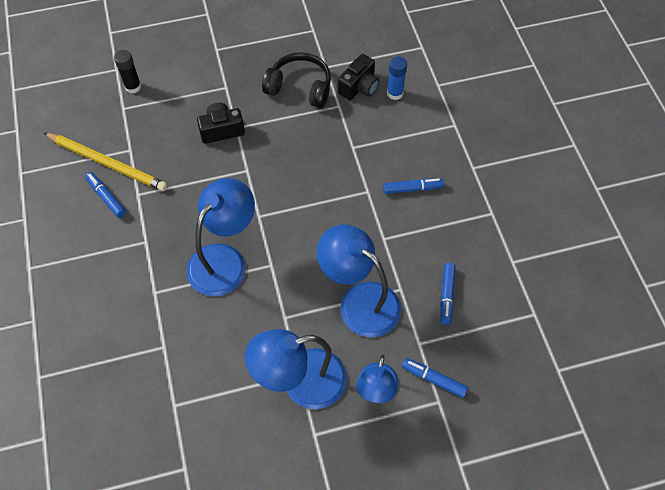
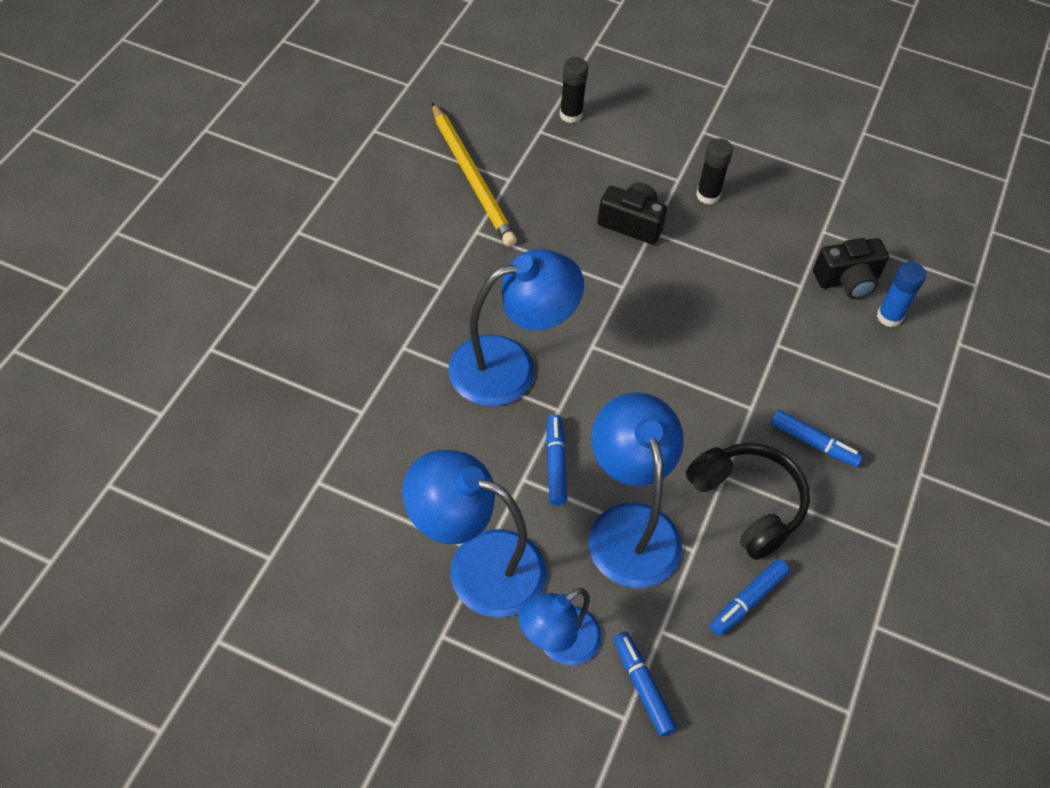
camera: 35 degrees right, 5 degrees down
(106, 197) = (440, 212): blue marker -> blue marker (555, 464)
(249, 86) = (708, 195): none -> black glue stick
(300, 87) = (769, 234): black headphones -> black headphones (747, 504)

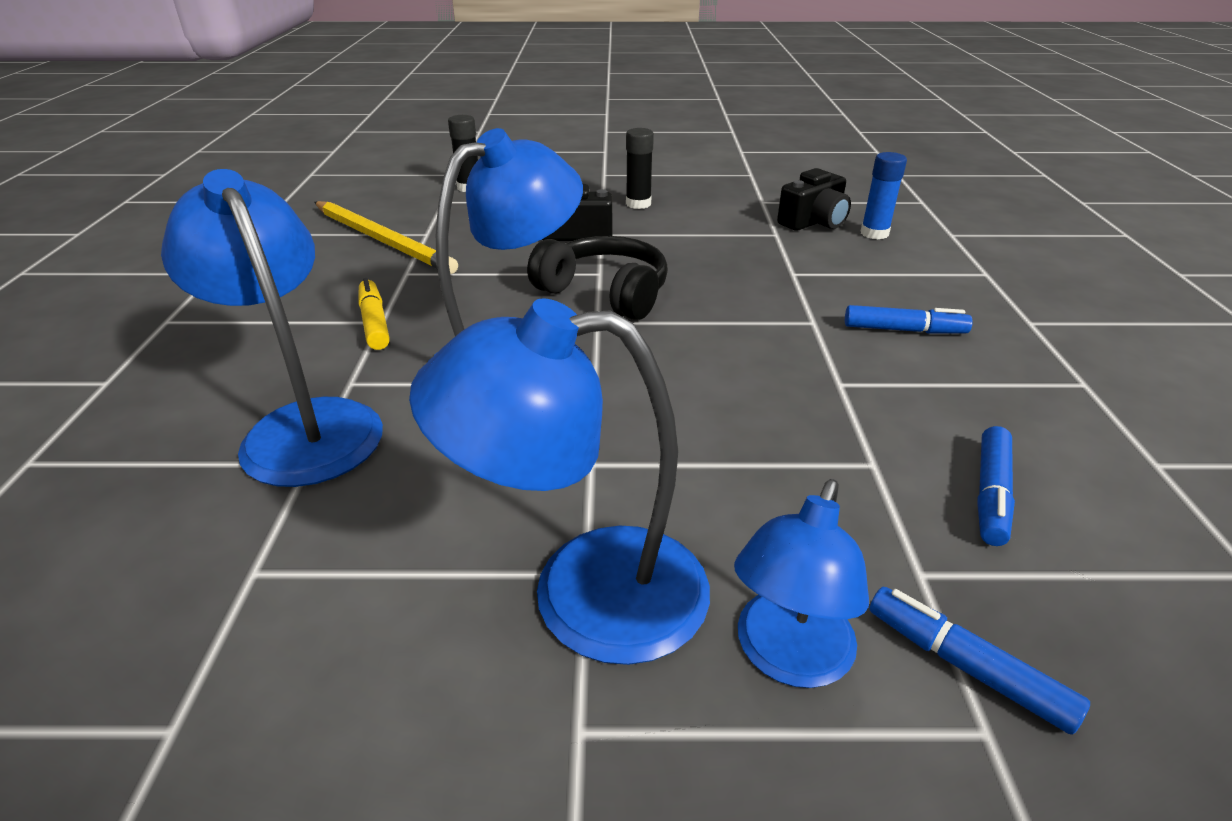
camera: 20 degrees left, 20 degrees down
(436, 287) = (375, 322): none -> yellow marker
(555, 464) = (625, 434): blue marker -> none
(629, 526) = (771, 466): blue lamp -> blue lamp (303, 426)
(747, 504) = (890, 399): black headphones -> black headphones (605, 293)

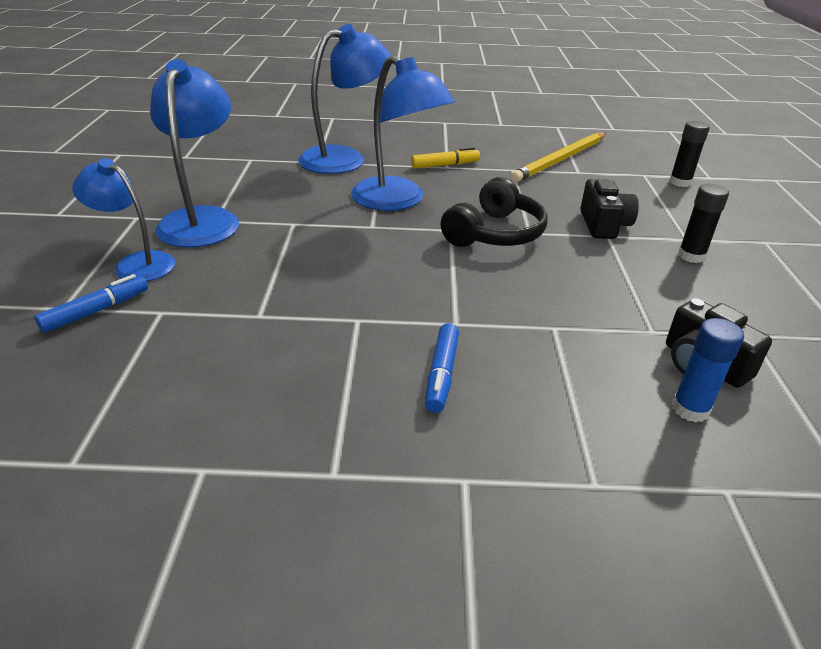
camera: 90 degrees right, 0 degrees up
(990, 494) = (208, 358): blue marker -> none

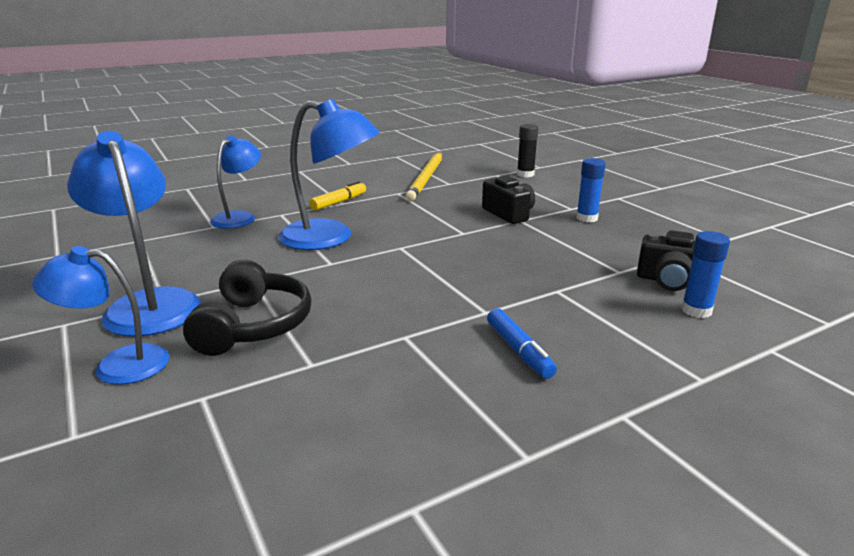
camera: 30 degrees left, 10 degrees down
(96, 311) = (123, 423): blue marker -> none
(344, 158) = (239, 217): blue lamp -> blue lamp, size x0.64
(494, 233) = (438, 240): black headphones -> black headphones (253, 326)
(691, 256) = (586, 218): black glue stick -> blue glue stick

